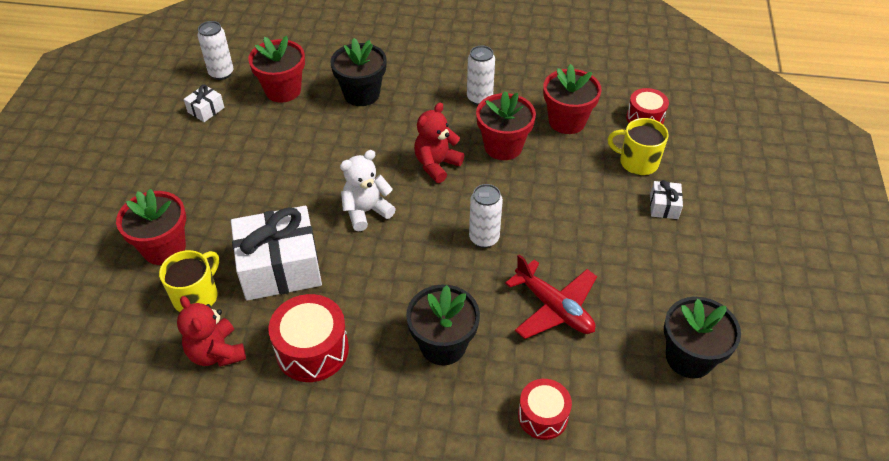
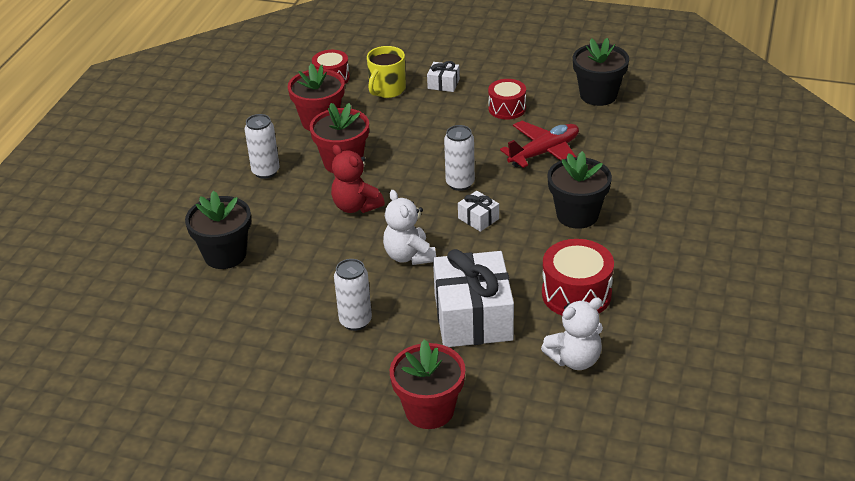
camera: 80 degrees left, 10 degrees down
(196, 296) = (502, 378): yellow mug -> none
(206, 110) = (202, 388): white gift -> white gift (478, 218)
(216, 352) = (575, 359): red teddy bear -> white teddy bear
(221, 73) = (133, 377): white can -> white can (355, 321)
(283, 90) = (192, 319): red flower pot -> none
(542, 416) = (648, 169): red drum -> red drum (507, 108)

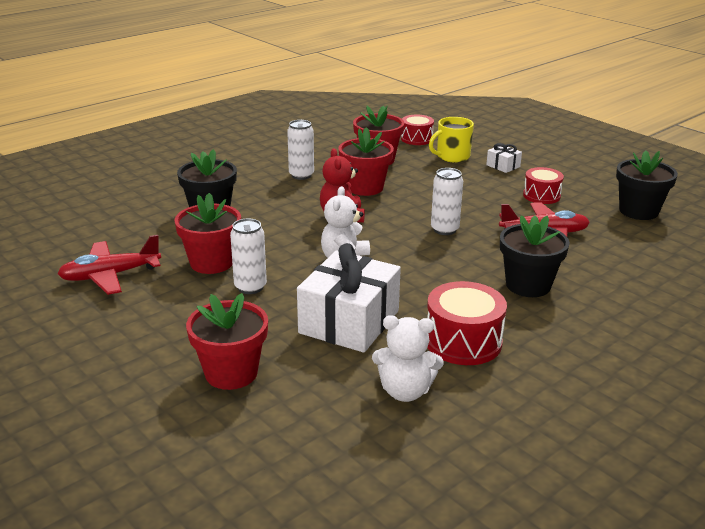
camera: 30 degrees right, 10 degrees down
(212, 369) = (110, 275): none -> red plane
(292, 312) = (211, 263): none -> red flower pot
(478, 218) = (434, 257): white gift -> none

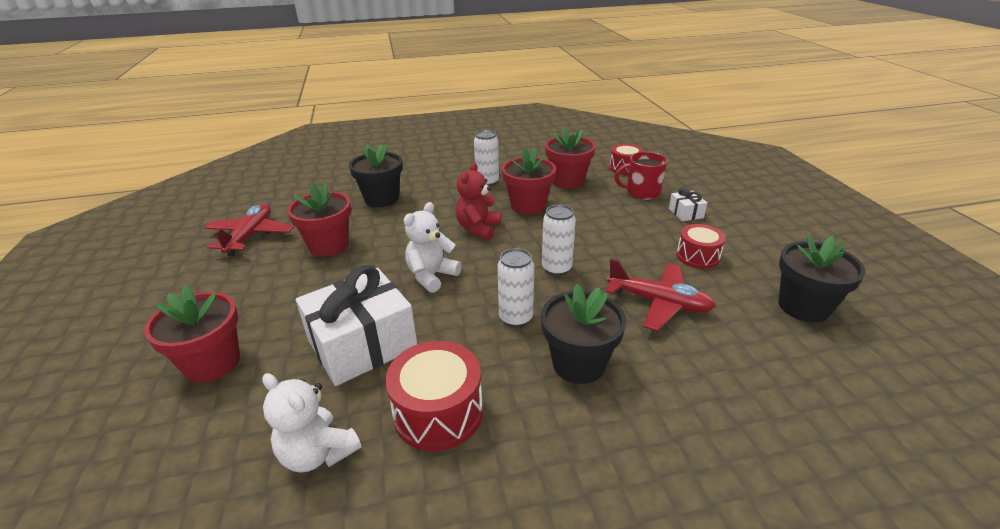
camera: 30 degrees right, 5 degrees up
(110, 275) = (250, 236): red plane -> red plane turned 90 degrees clockwise
(250, 287) = (328, 278): white can -> white can (516, 318)
(452, 157) = (641, 192): yellow mug -> red mug

